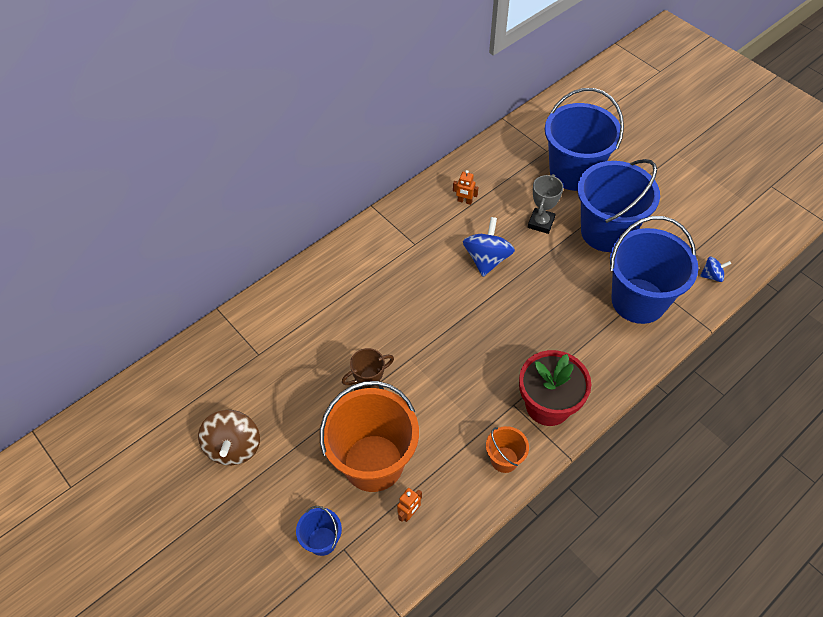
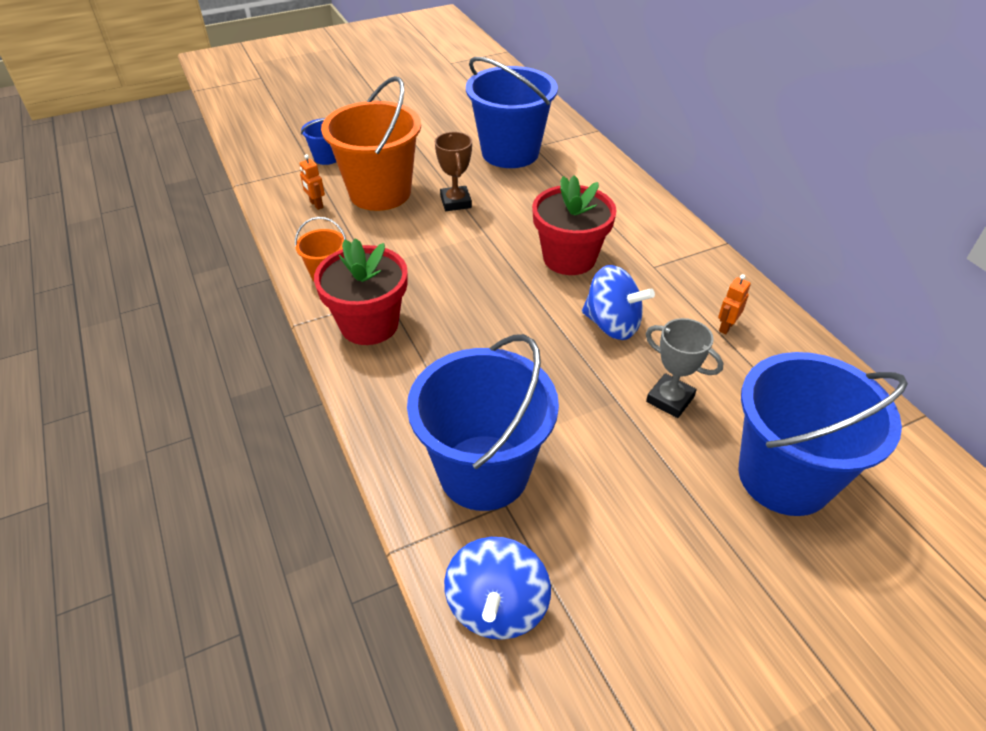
camera: 105 degrees right, 10 degrees down
(234, 447) = (442, 126): brown spinning top -> none
(423, 296) = (569, 258): none -> red flower pot
(606, 232) = (636, 478): blue bucket -> blue bucket (510, 153)
(712, 276) = (497, 606): blue spinning top -> blue spinning top, size x1.89

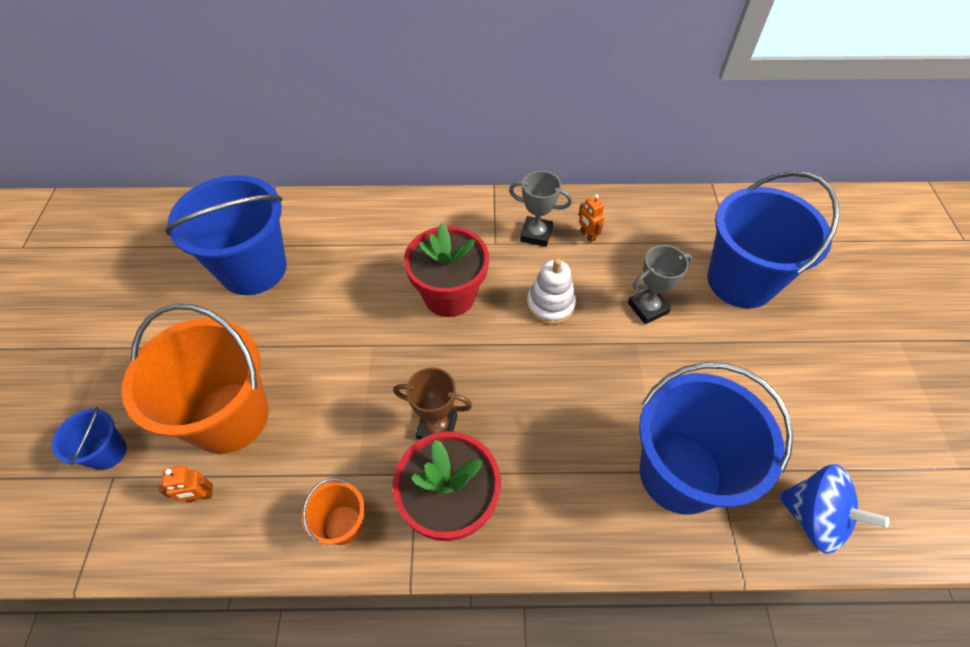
camera: 65 degrees left, 10 degrees up
(456, 202) = (302, 350): brown trophy -> brown trophy (437, 427)
(612, 325) = (550, 305): blue spinning top -> white stacking toy
(691, 290) = (536, 234): none -> grey trophy

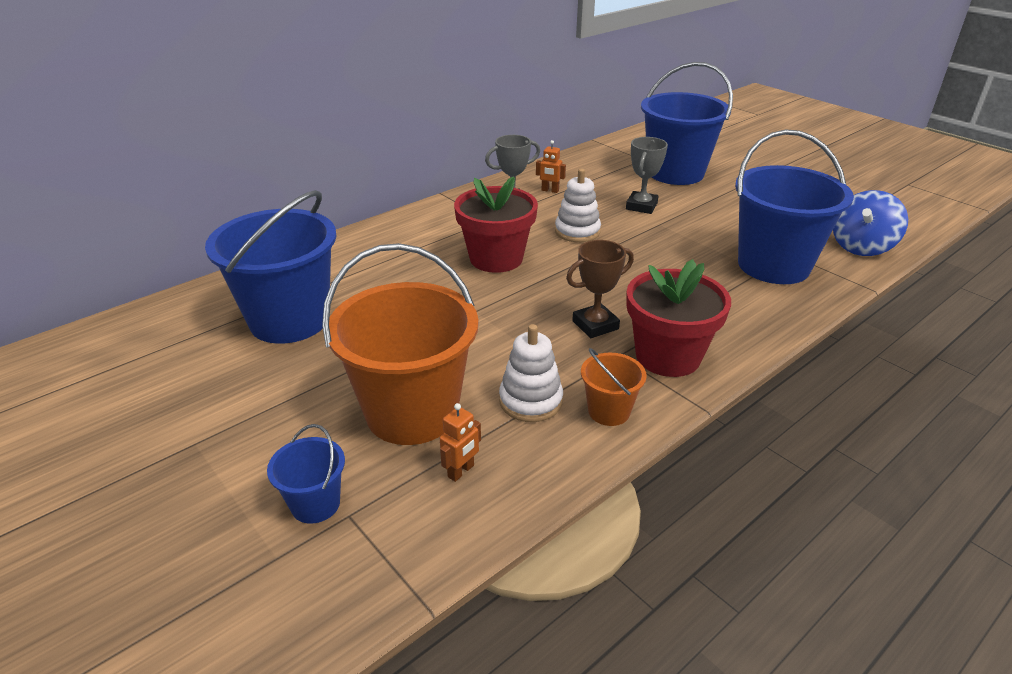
camera: 40 degrees left, 20 degrees down
(306, 469) = (530, 401): none -> white stacking toy
(813, 518) = (861, 247): blue spinning top -> blue spinning top turned 135 degrees clockwise

